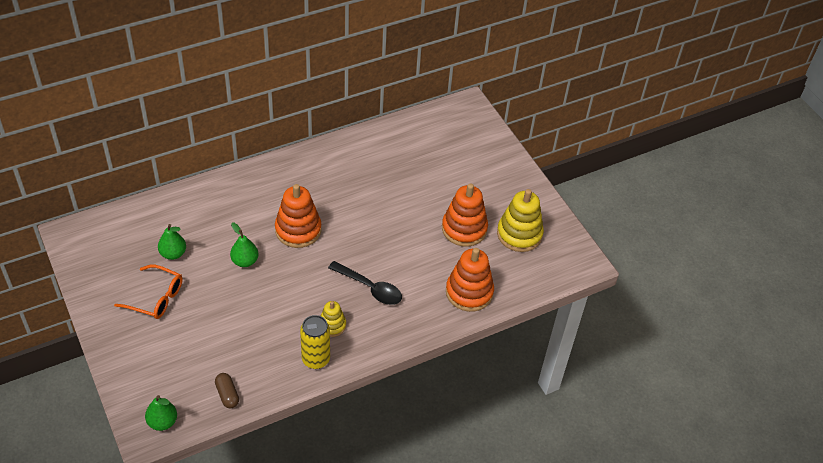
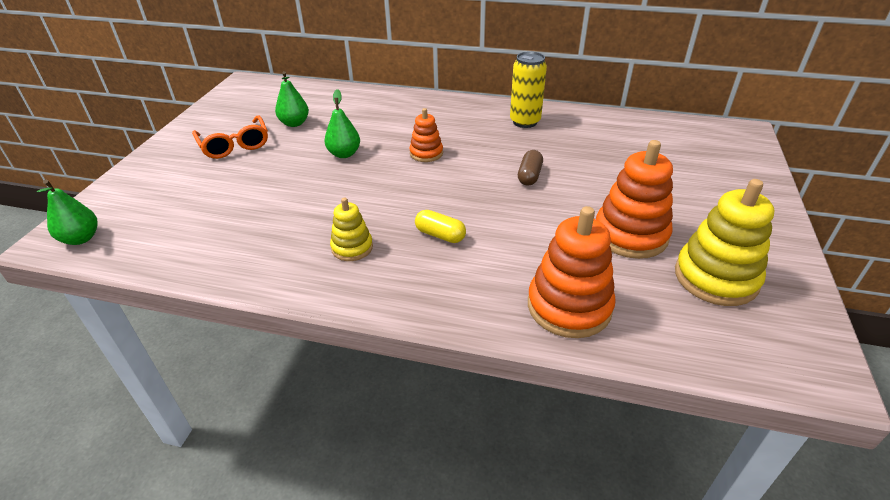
camera: 45 degrees right, 10 degrees down
(227, 394) = (164, 250): brown capsule -> brown capsule (529, 176)
(298, 230) = (426, 153): orange stacking toy -> orange stacking toy, size x0.56
(316, 359) = (290, 270): yellow can -> yellow can (525, 122)
(370, 288) = (440, 235): black spoon -> yellow capsule

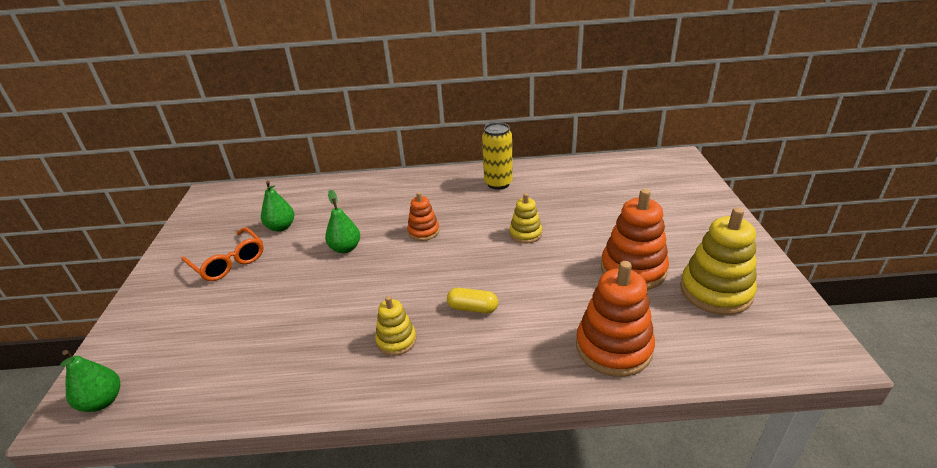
camera: 15 degrees left, 5 degrees down
(529, 176) = (525, 234): brown capsule -> yellow stacking toy

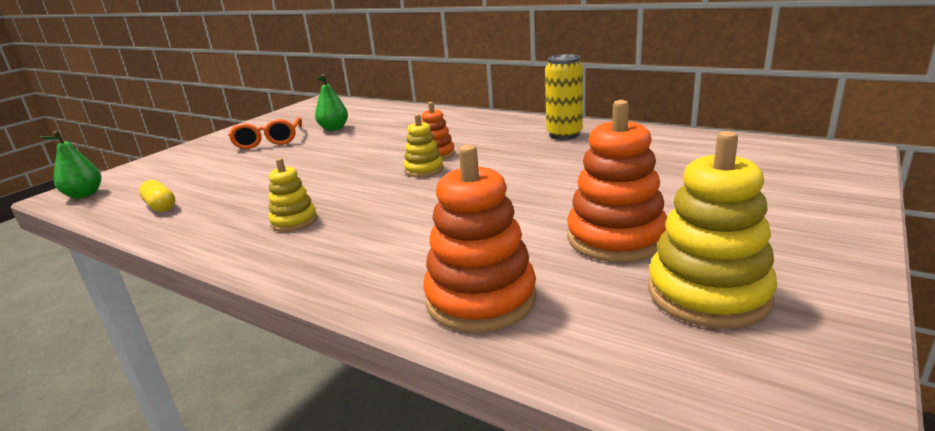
camera: 35 degrees right, 10 degrees down
(345, 248) = (357, 151): green pear -> none
(472, 308) = (390, 219): yellow capsule -> yellow capsule (160, 206)
(525, 234) = (532, 178): yellow stacking toy -> yellow stacking toy (424, 170)

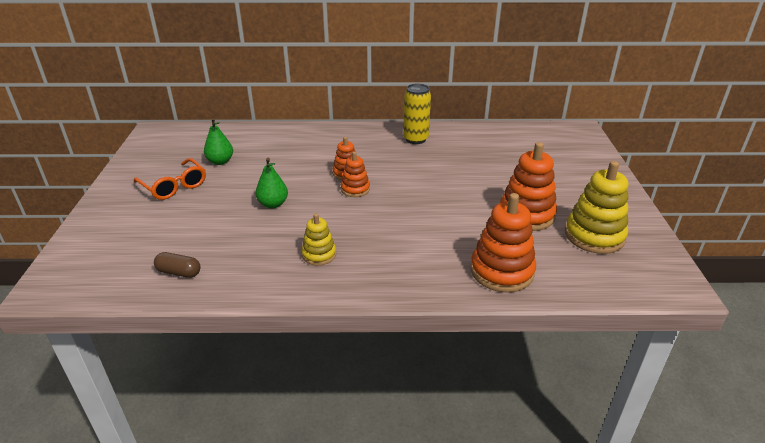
camera: 35 degrees left, 10 degrees up
(84, 195) = (71, 283): green pear -> green pear (273, 204)
(160, 206) = (179, 272): yellow capsule -> brown capsule
(424, 170) = (355, 189): yellow stacking toy -> orange stacking toy

